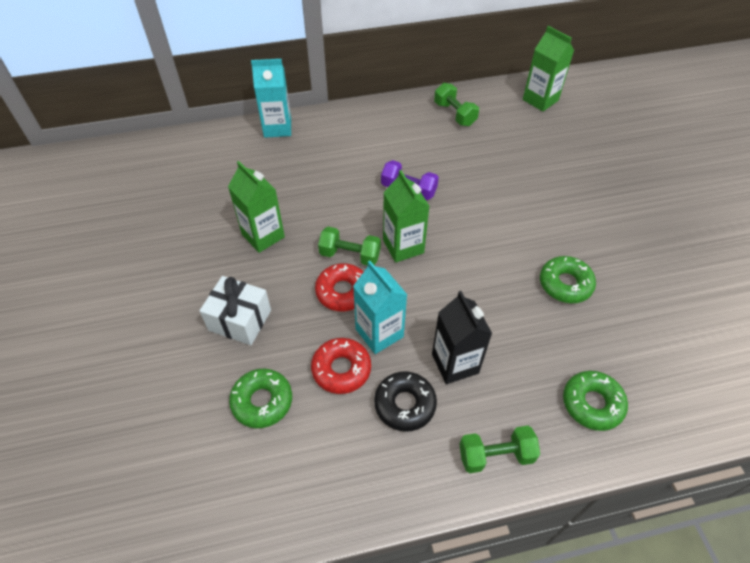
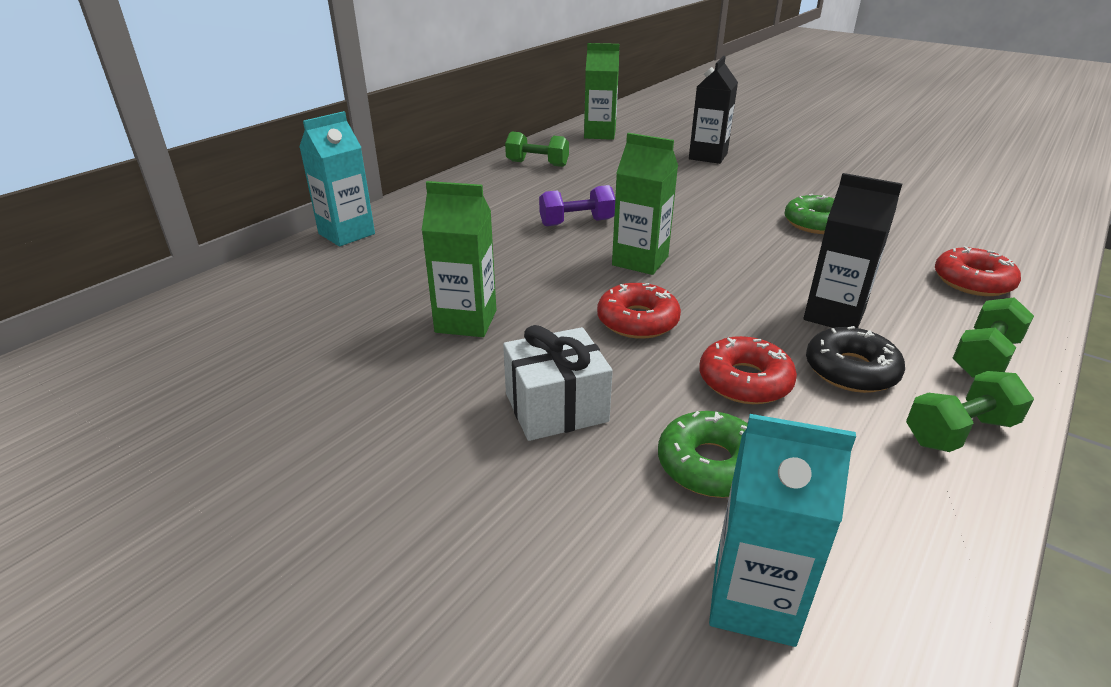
camera: 40 degrees left, 20 degrees down
(350, 255) = (597, 291): green dumbbell -> green dumbbell (959, 432)
(379, 333) = (730, 332): turquoise carton -> turquoise carton (753, 601)
(589, 168) = (708, 156): none -> black carton
(592, 404) = (972, 281): green donut -> red donut

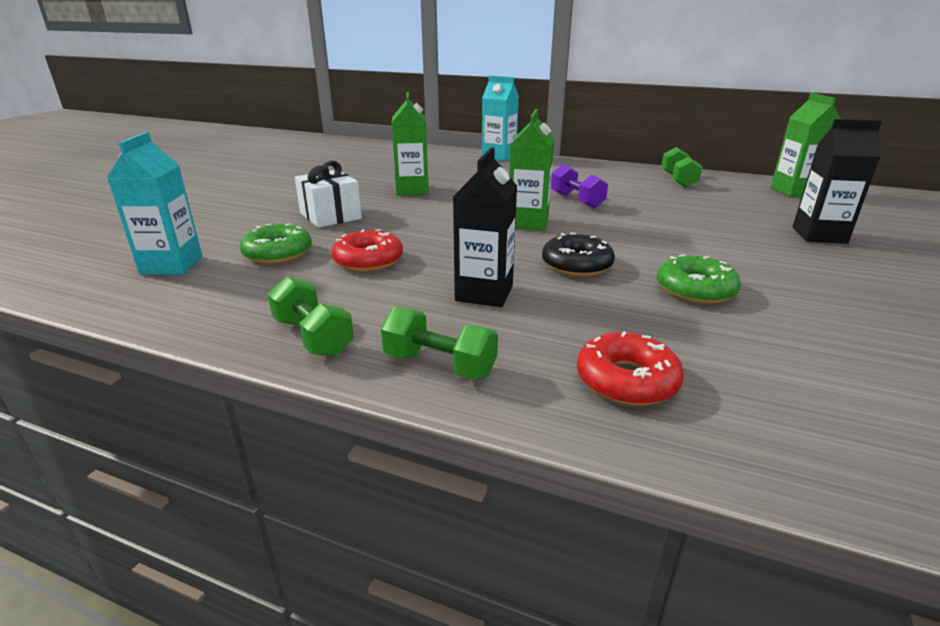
camera: 75 degrees right, 5 degrees down
(637, 321) = (435, 227): red donut -> none
(851, 370) = (394, 297): black donut -> black donut (576, 265)

